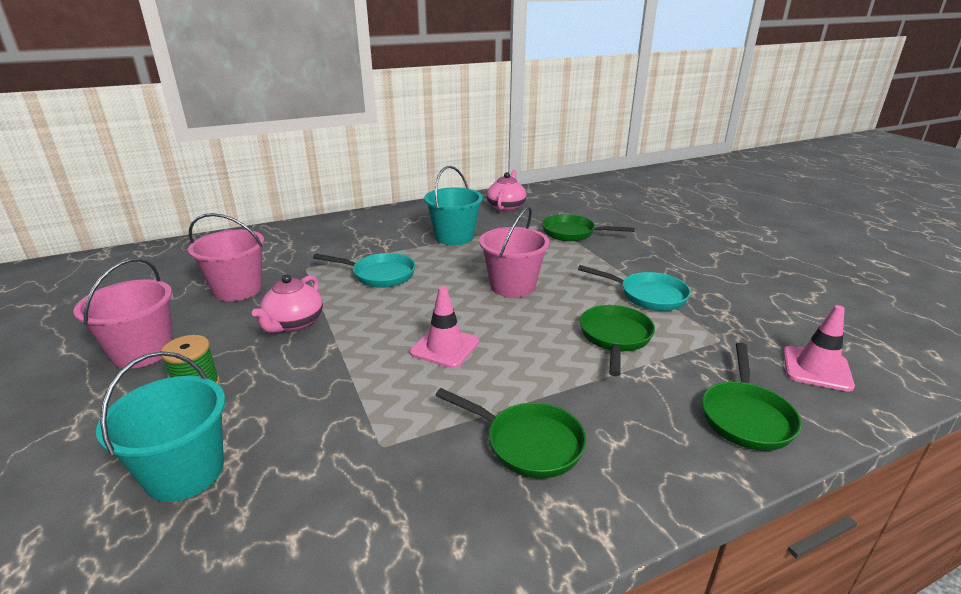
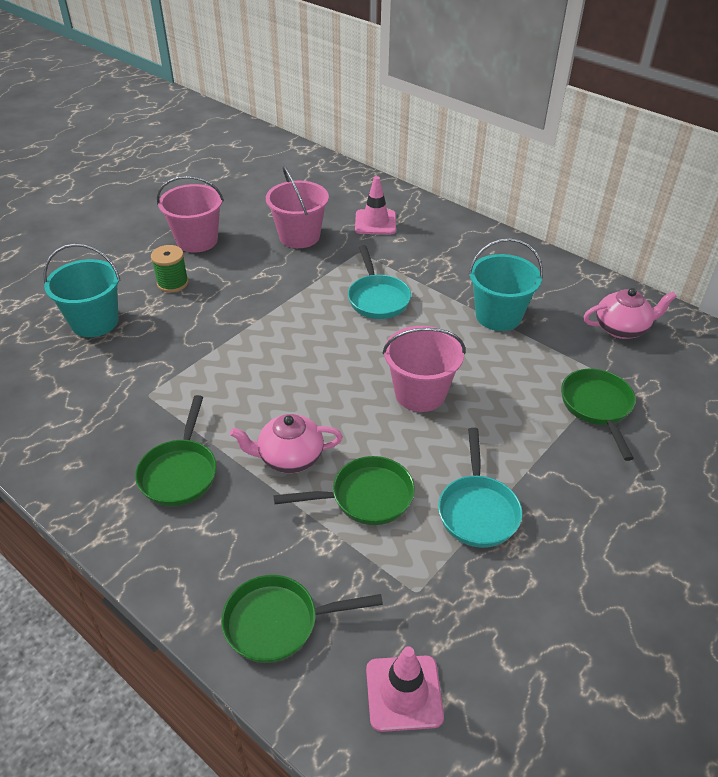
camera: 65 degrees right, 15 degrees up
(294, 324) = (269, 287): pink teapot -> pink teapot (289, 457)
(445, 347) = (282, 383): pink traffic cone -> pink traffic cone (375, 222)

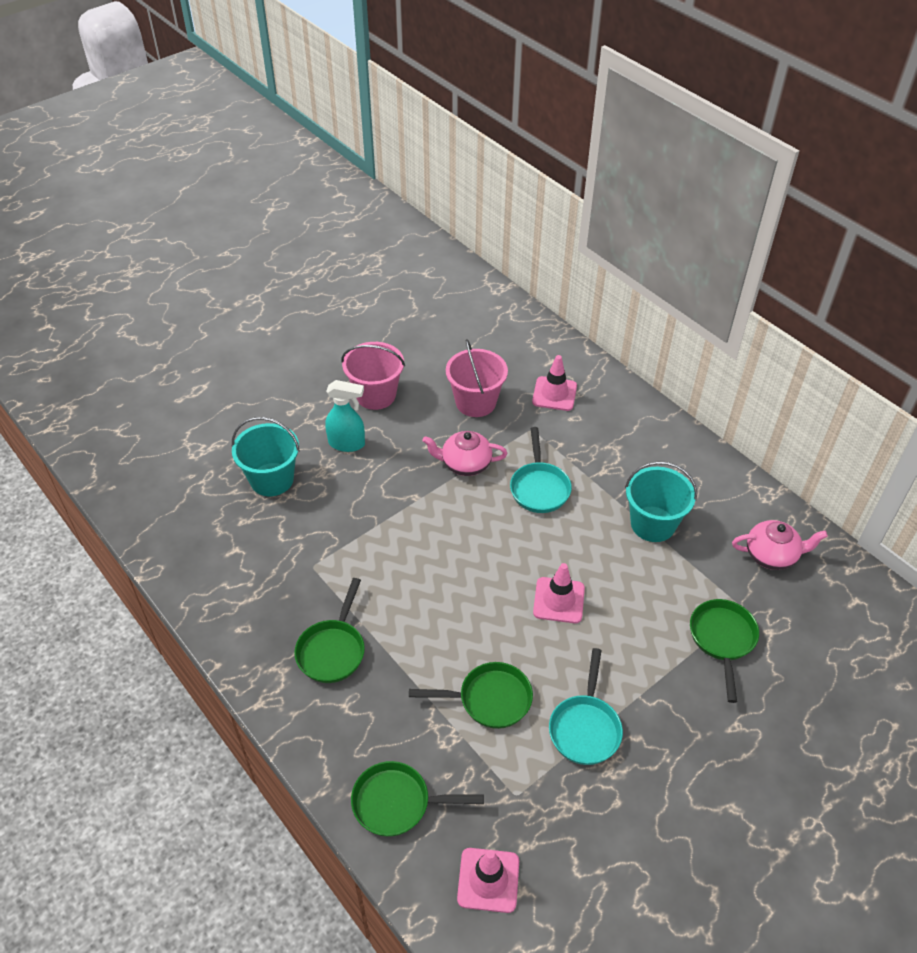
camera: 10 degrees right, 5 degrees up
(172, 283) = (347, 444): green spool -> turquoise spray bottle
(289, 457) = (429, 650): pink teapot -> pink teapot (465, 464)
(420, 393) = (559, 600): pink bucket -> pink traffic cone

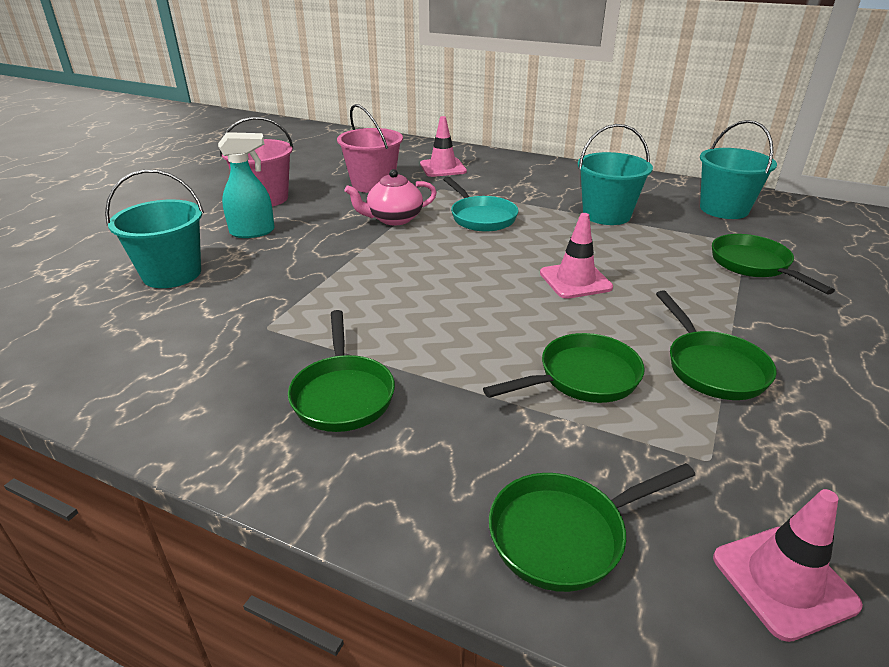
camera: 25 degrees left, 15 degrees down
(585, 727) = (712, 367): turquoise pan -> green pan
(772, 555) = (724, 209): pink teapot -> turquoise bucket

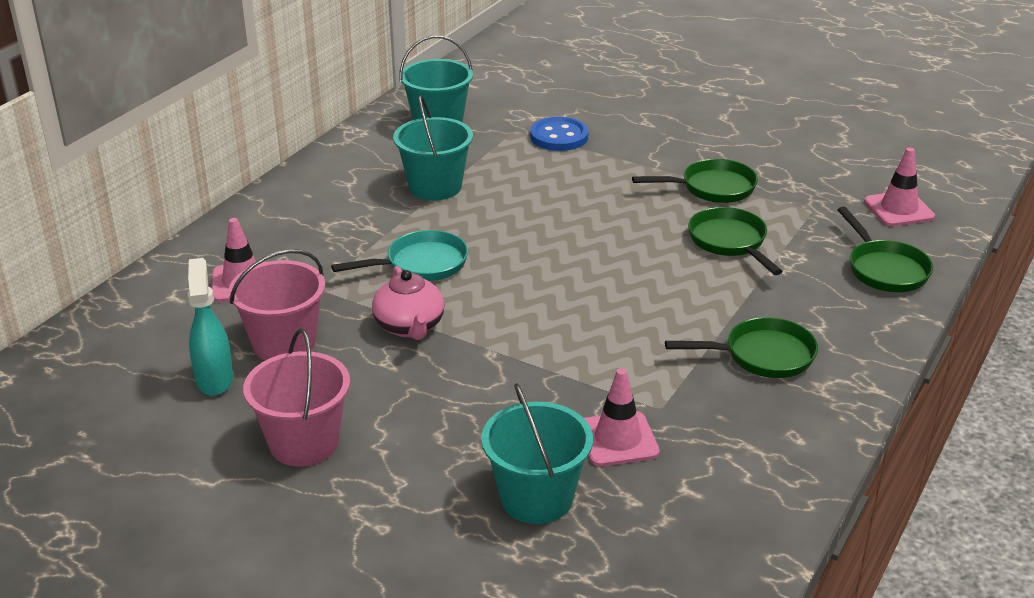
camera: 85 degrees left, 0 degrees up
(253, 232) = (423, 442): turquoise spray bottle -> turquoise spray bottle (214, 379)
(575, 280) = (578, 225): pink traffic cone -> pink traffic cone (618, 439)
(754, 265) = (559, 136): green pan -> blue button

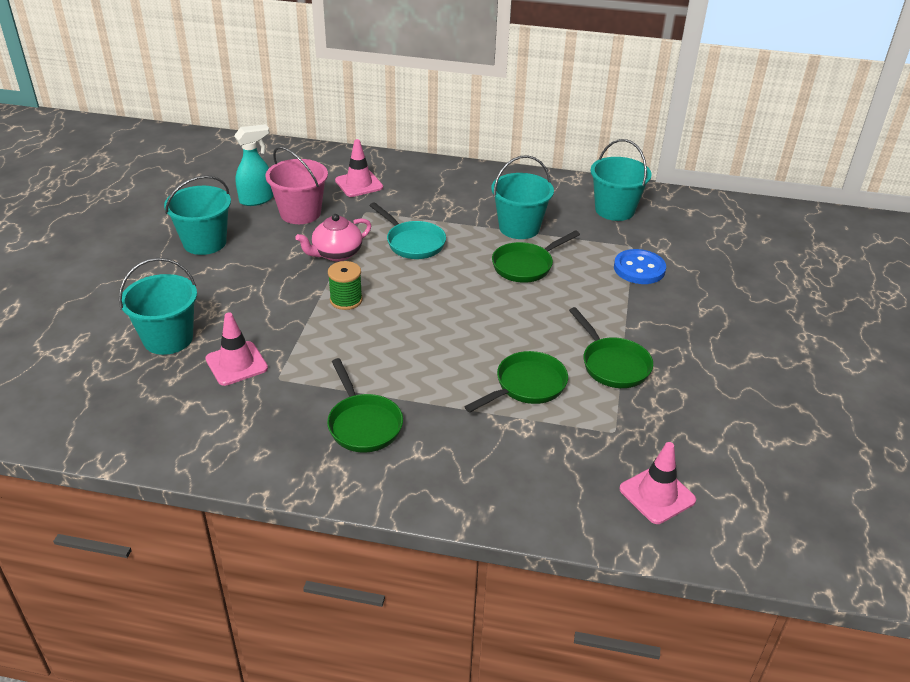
camera: 70 degrees right, 5 degrees up
(304, 443) = (204, 242): pink bucket -> turquoise bucket
(520, 334) = (346, 300): none -> green spool
(884, 269) = (535, 491): green pan -> green pan (526, 266)

